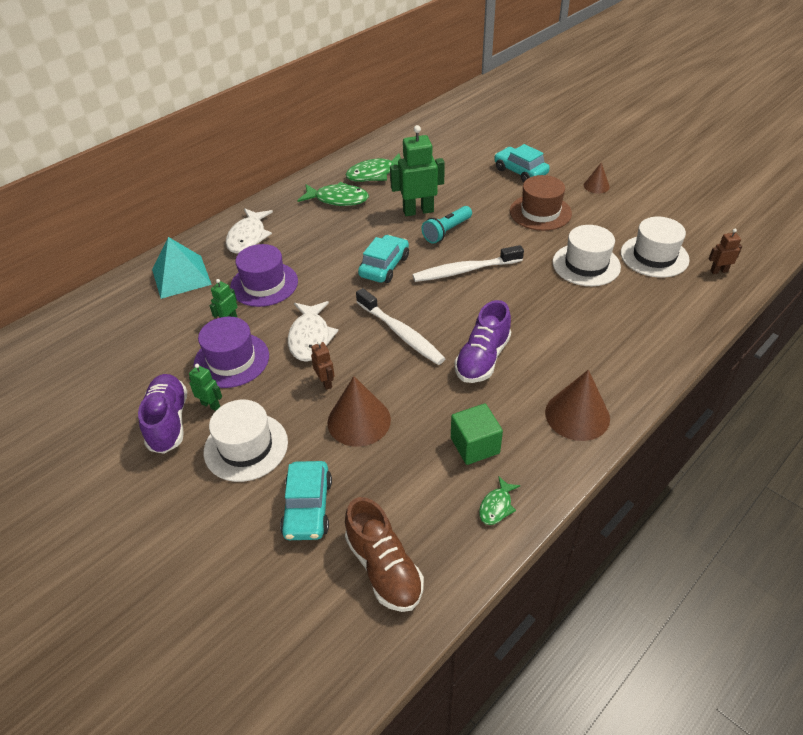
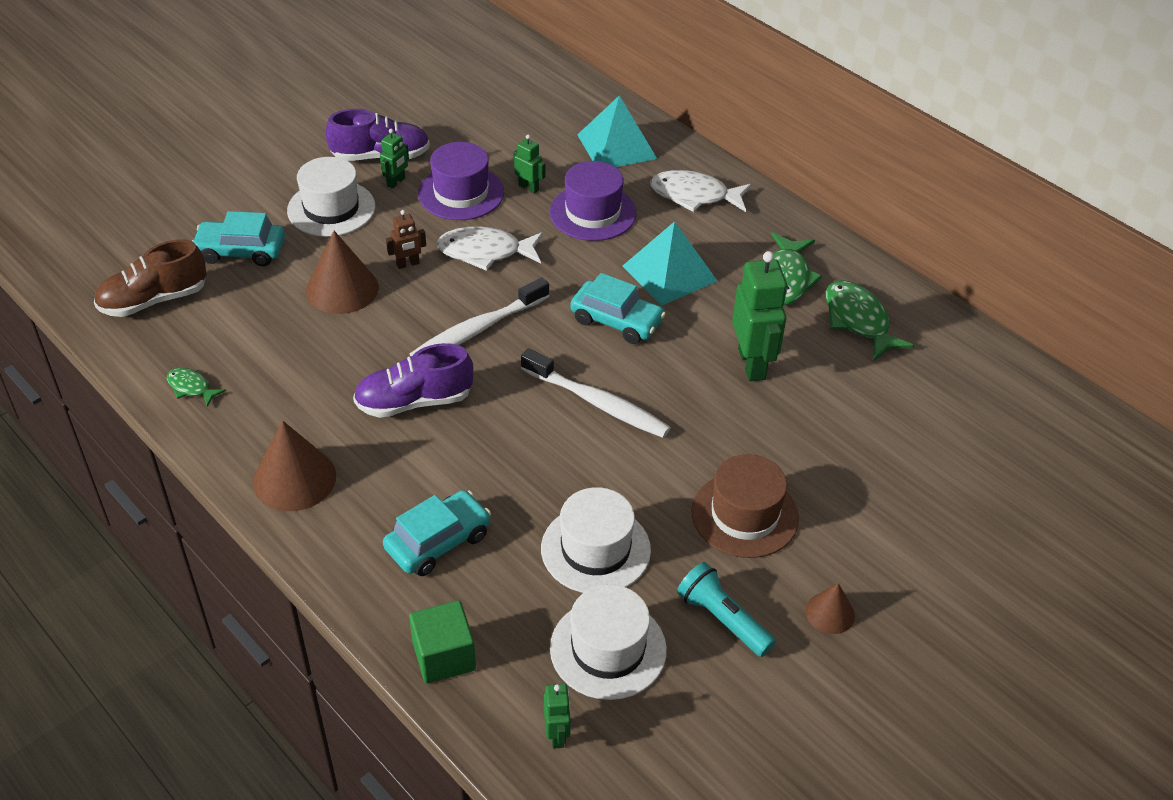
camera: 90 degrees right, 0 degrees up
(333, 245) = (669, 273): none -> turquoise pyramid
(446, 231) = (695, 392): turquoise flashlight -> turquoise flashlight (722, 619)
(464, 270) = (598, 403): white toothbrush -> white toothbrush turned 135 degrees clockwise
(475, 445) = (277, 379): green cube -> green cube (444, 656)
(482, 359) = (414, 402): purple shoe -> purple shoe turned 45 degrees counterclockwise
(520, 172) = (875, 507): turquoise car -> turquoise car (438, 542)
(718, 271) = (557, 735): brown robot -> green robot

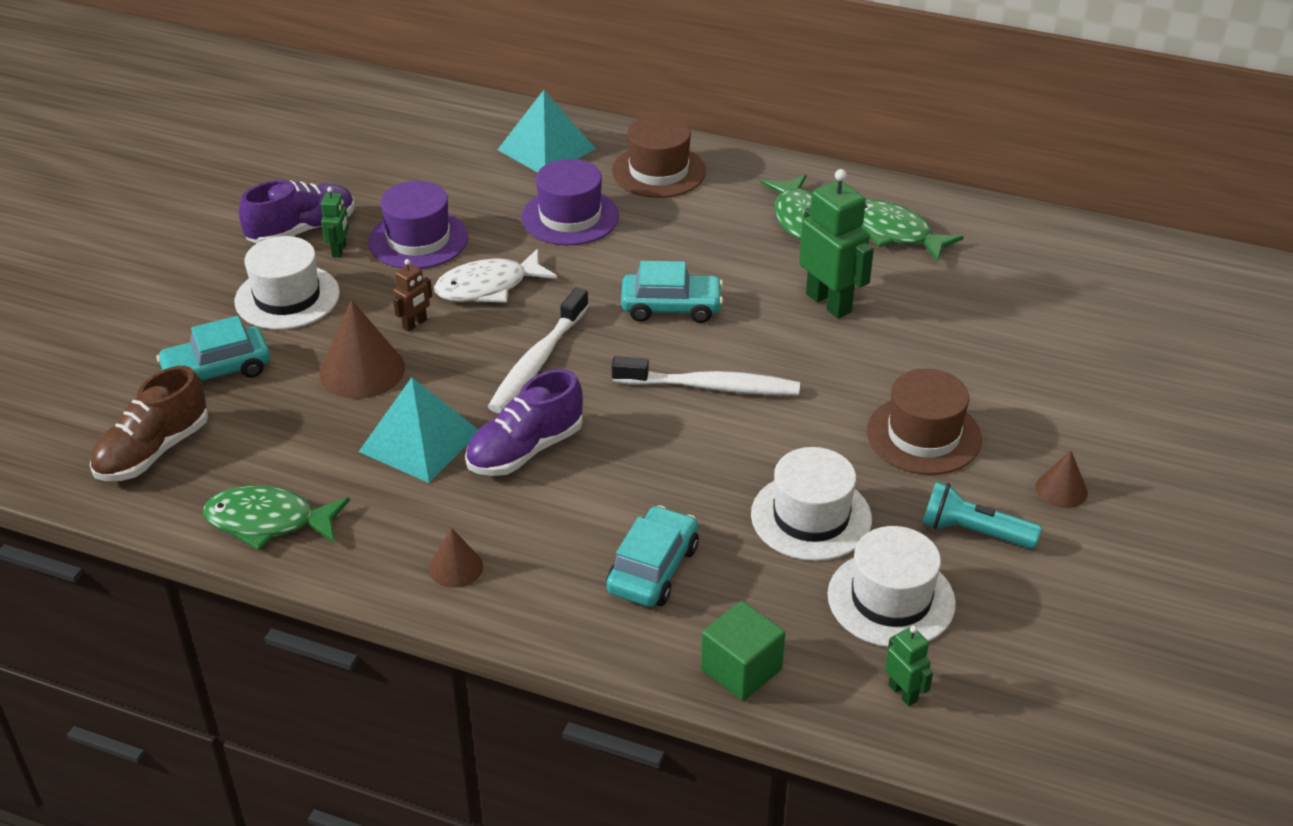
camera: 25 degrees left, 5 degrees down
(191, 387) = (268, 522): green fish -> green fish, size x1.84
(294, 479) = (456, 567): brown cone -> brown cone, size x0.56
(528, 187) = (486, 213): green robot -> none
(669, 273) = (689, 248): turquoise pyramid -> turquoise pyramid (419, 441)
(694, 196) = (658, 171): white fish -> brown hat

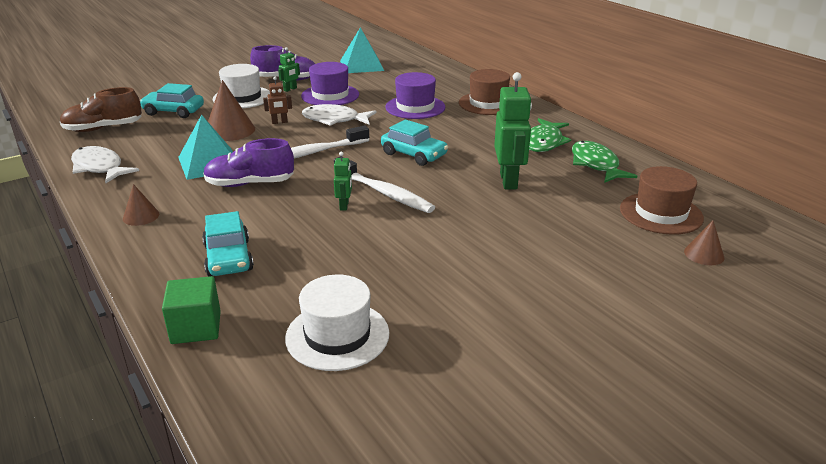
camera: 35 degrees right, 10 degrees down
(268, 522) = (99, 167): green fish -> white fish
(546, 149) = (441, 82): turquoise pyramid -> turquoise pyramid (361, 65)
(653, 569) = (228, 258): turquoise car -> turquoise car turned 105 degrees clockwise
(811, 517) = (351, 272): white hat -> none
(903, 693) = (267, 391): green robot -> green robot (344, 205)
(923, 435) = (481, 261): brown hat -> brown hat (661, 213)
(973, 532) = (444, 324): turquoise flashlight -> none
(1061, 489) = (542, 328): brown cone -> brown cone (704, 254)

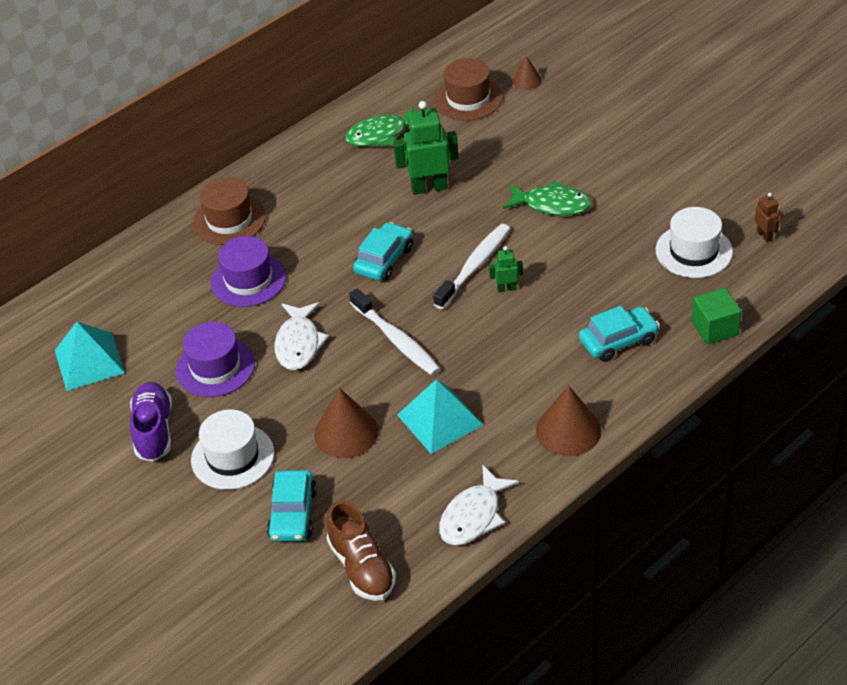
camera: 95 degrees left, 15 degrees up
(141, 216) = (568, 430): brown cone -> brown cone, size x1.80
(250, 184) = (480, 369): purple shoe -> none
(279, 122) = (313, 392): brown robot -> brown robot (764, 235)
(290, 89) = (196, 414): green robot -> none
(544, 142) = (335, 170): green fish -> green fish (552, 205)

